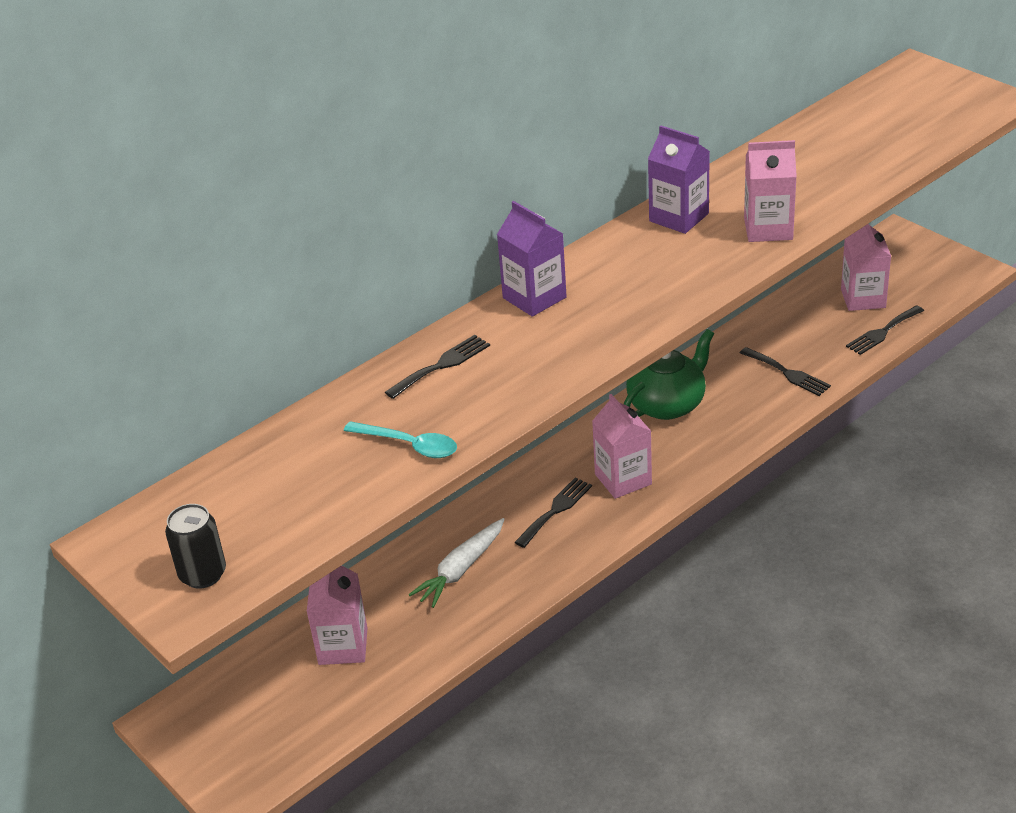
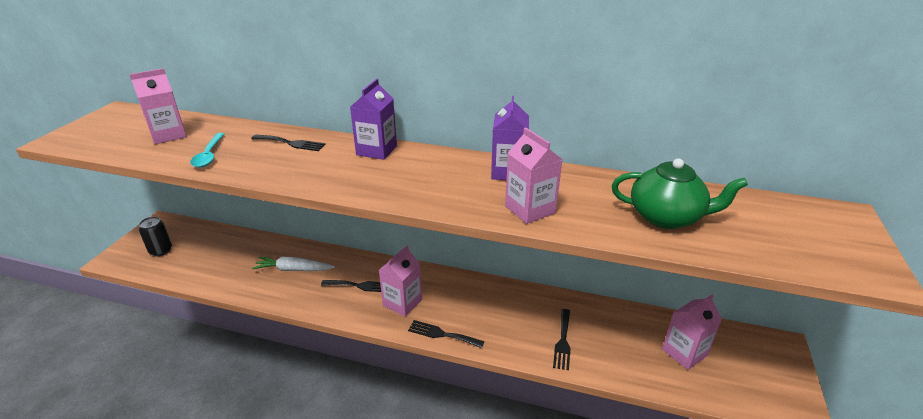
camera: 55 degrees right, 5 degrees down
(203, 574) = (87, 136): black can -> black can (161, 250)
(343, 646) = (221, 253): pink carton -> pink carton (168, 135)
(667, 404) = (485, 296): green teapot -> green teapot (666, 217)
(883, 332) = (658, 378): black fork -> black fork (442, 334)

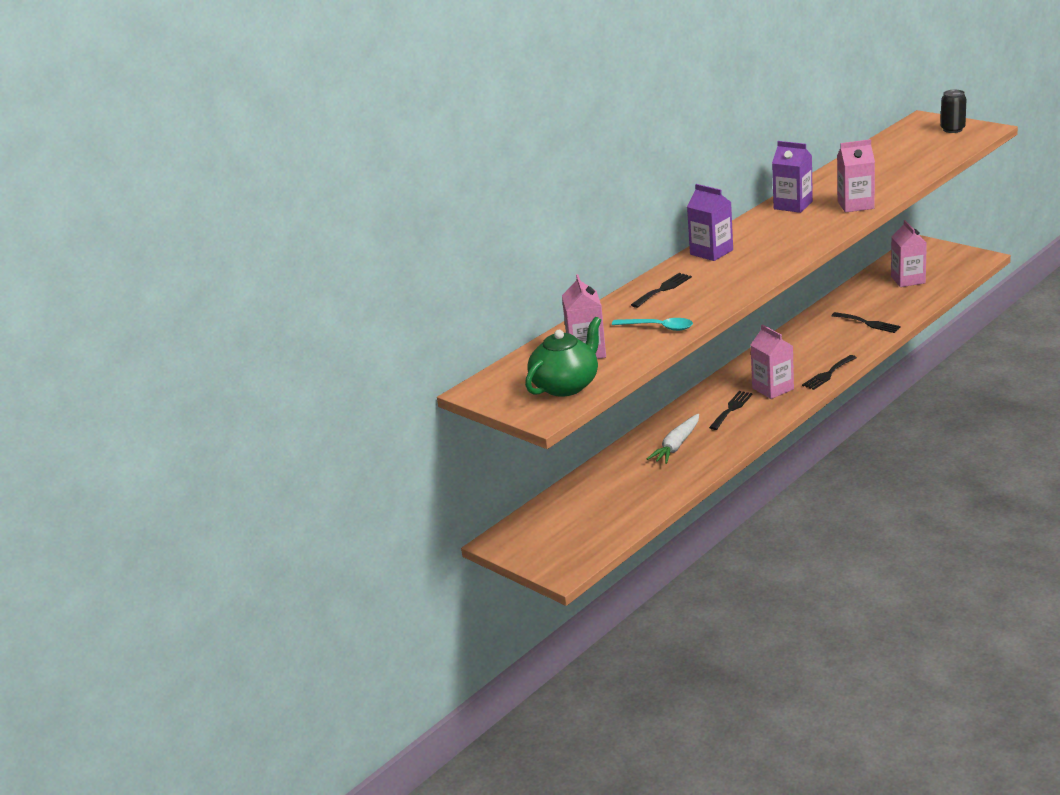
camera: 60 degrees left, 5 degrees down
(161, 250) = (570, 536): black can -> black can (952, 129)
(666, 217) = (894, 166): green teapot -> green teapot (566, 385)

